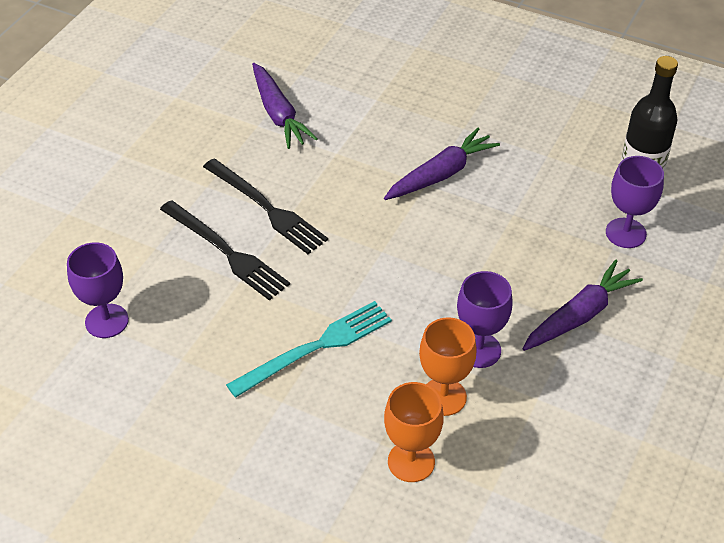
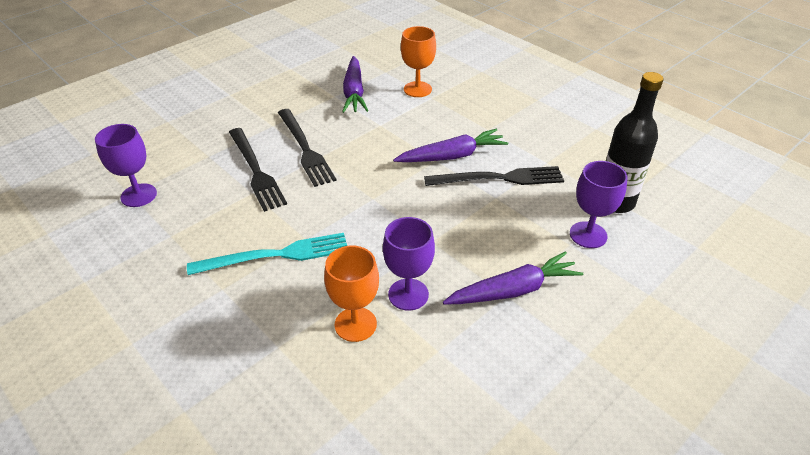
camera: 20 degrees right, 5 degrees down
(411, 461) = (294, 371): orange goblet -> orange goblet (417, 89)
(506, 189) = (499, 178): none -> black fork

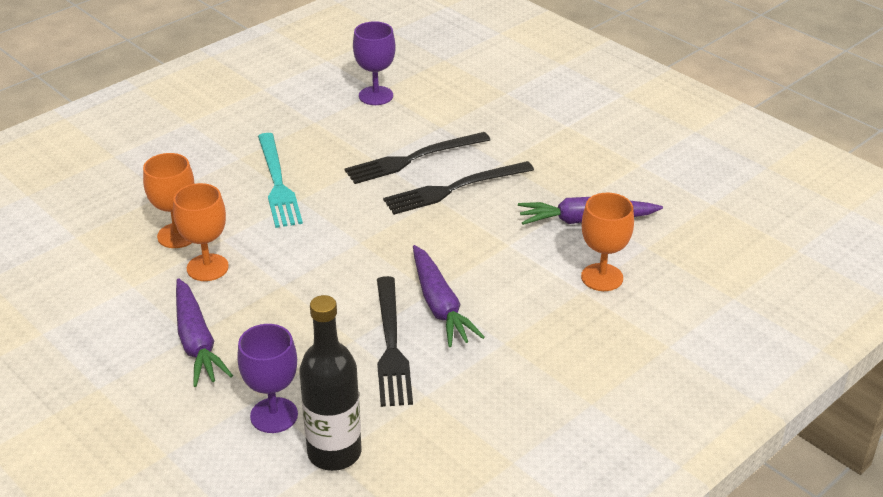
camera: 90 degrees right, 5 degrees down
(408, 294) = (207, 267): purple goblet -> orange goblet

